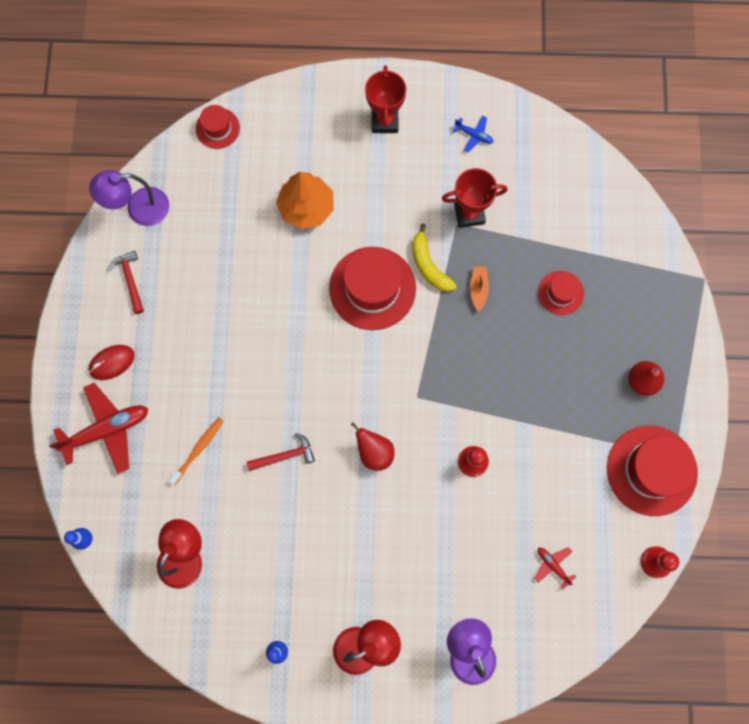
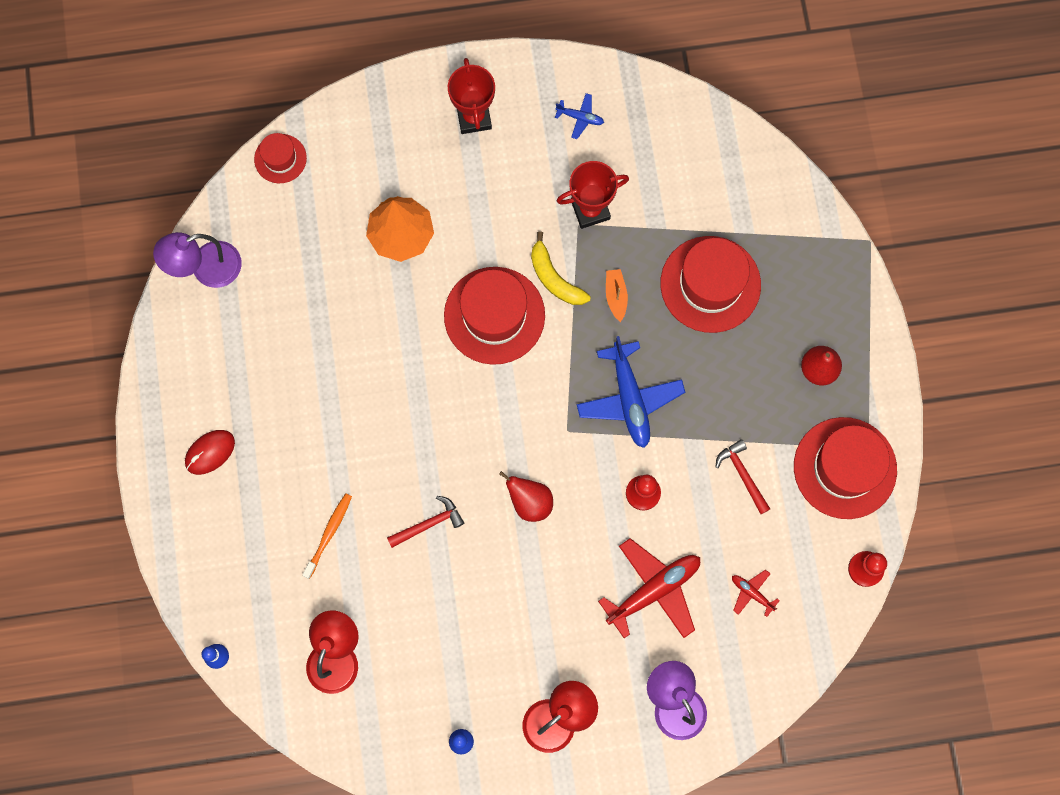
camera: 10 degrees left, 0 degrees up
(107, 430) = (219, 530): red plane -> red plane (654, 590)
(130, 280) = (212, 354): red hammer -> red hammer (742, 475)
(475, 378) = (629, 399): none -> blue plane
(560, 293) = (710, 284): red hat -> red hat, size x1.89

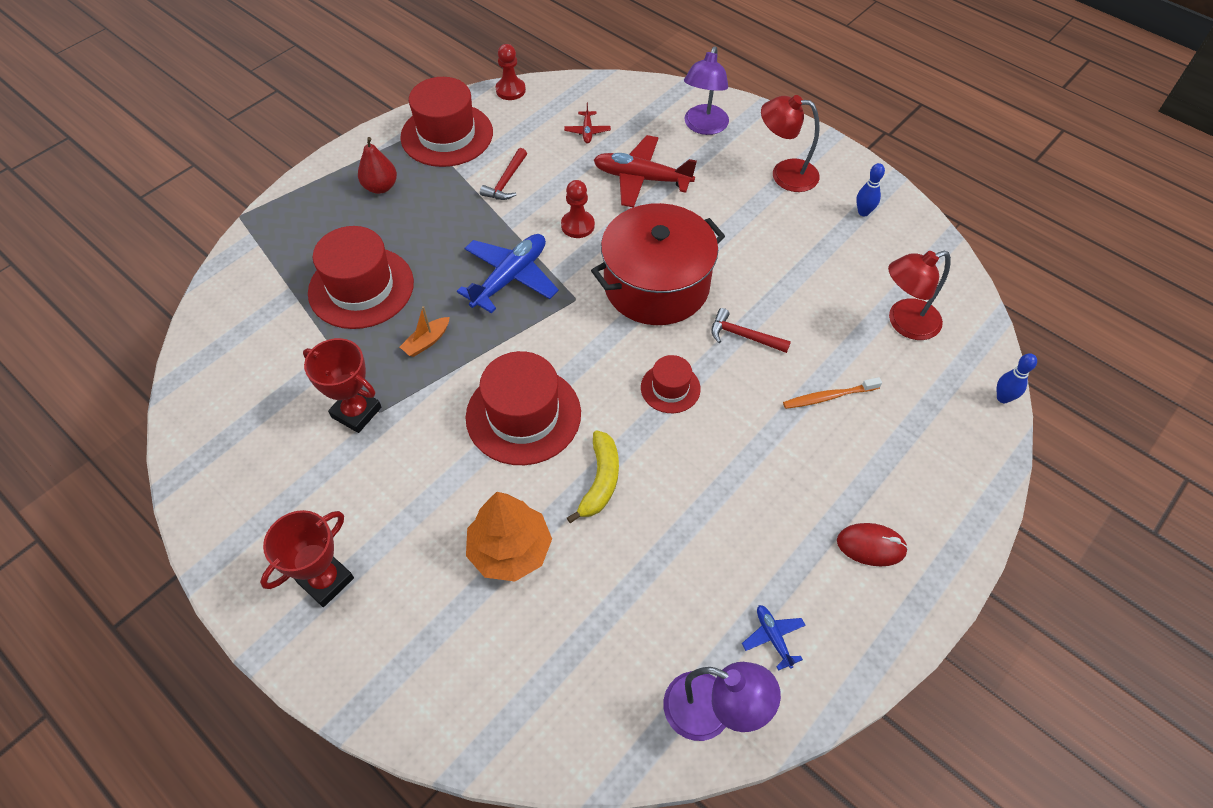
camera: 130 degrees left, 20 degrees down
(280, 158) = (523, 744): red hat -> red hat (670, 388)
(530, 502) = (656, 285): red pear -> red pot
(554, 278) = (448, 395): yellow banana -> yellow banana (600, 481)
(580, 118) = (259, 485): blue plane -> blue plane (773, 637)

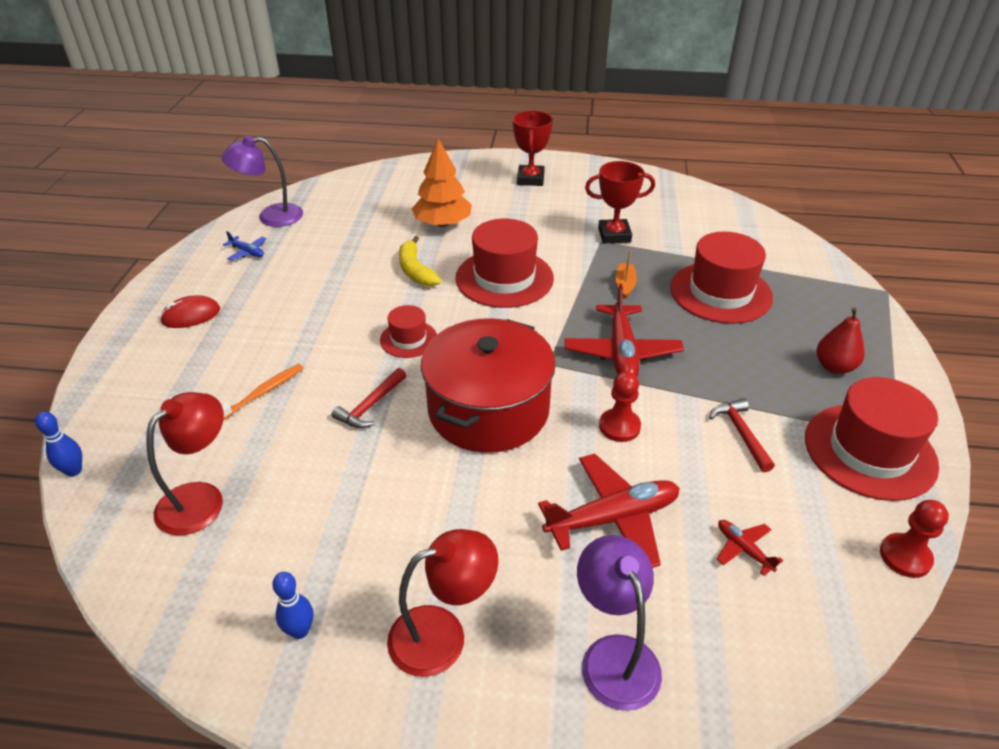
camera: 145 degrees right, 15 degrees down
(510, 278) = (621, 352): blue plane -> red plane
(744, 336) = (371, 405): red hammer -> red hammer turned 135 degrees clockwise

